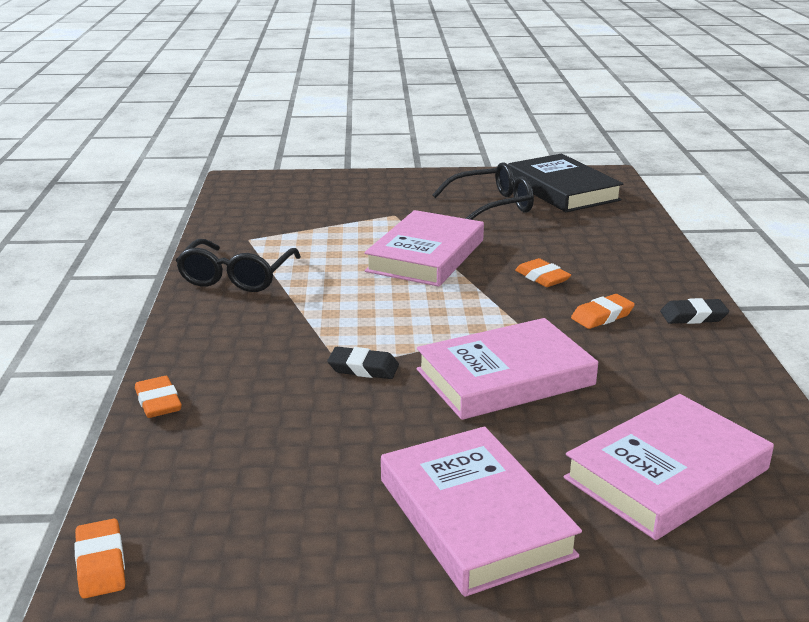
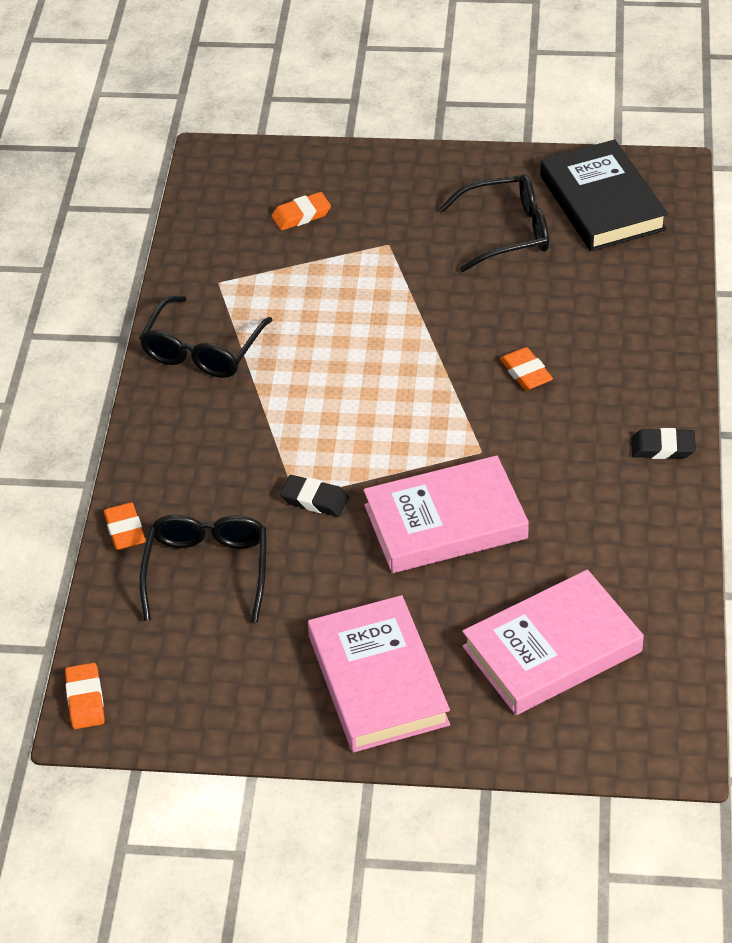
camera: 10 degrees right, 20 degrees up
(253, 429) = (207, 570): none -> black glasses
(425, 255) = (409, 325): pink book -> none
(602, 316) = (568, 440): orange eraser -> orange eraser (301, 215)

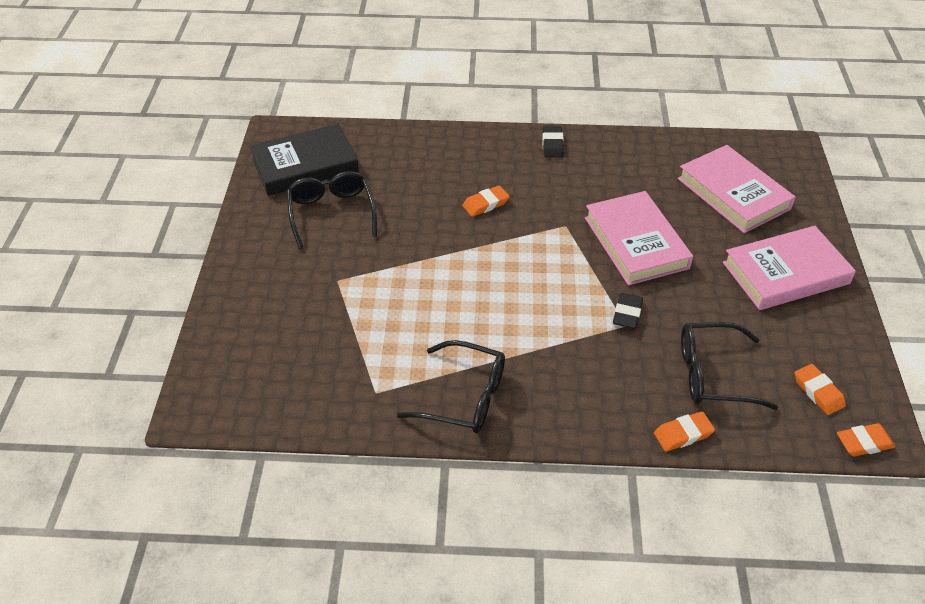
camera: 95 degrees left, 0 degrees up
(301, 215) = (291, 338): orange eraser -> orange eraser (818, 392)

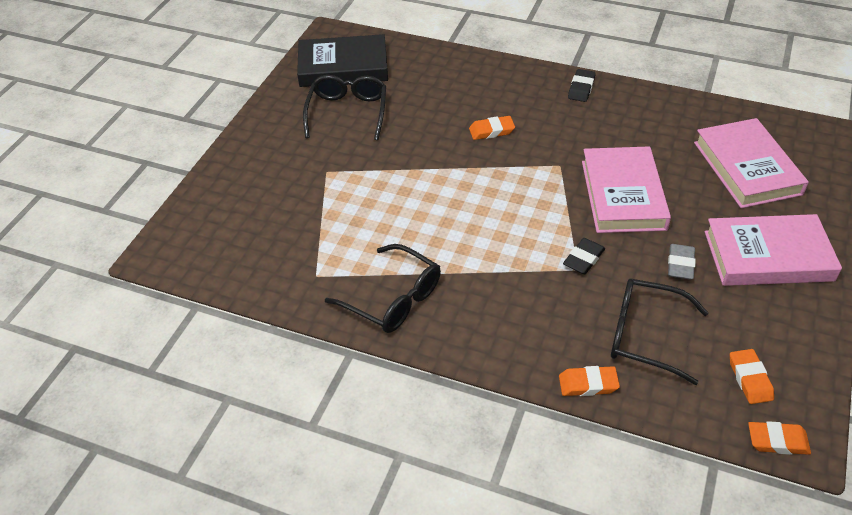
camera: 20 degrees right, 0 degrees up
(715, 299) = (680, 264): none -> grey eraser

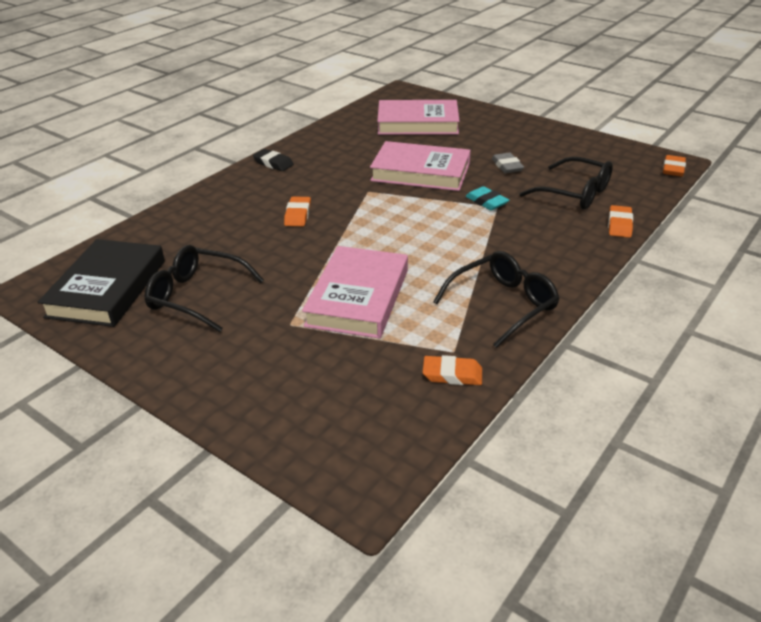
camera: 75 degrees left, 10 degrees down
(583, 259) = (486, 202): black eraser -> turquoise eraser
(645, 335) = (575, 193): black glasses -> black glasses turned 90 degrees counterclockwise
(680, 264) = (507, 166): grey eraser -> grey eraser turned 45 degrees clockwise
(750, 379) = (621, 166): orange eraser -> orange eraser (452, 374)
(768, 256) = (509, 136): pink book -> pink book (358, 297)

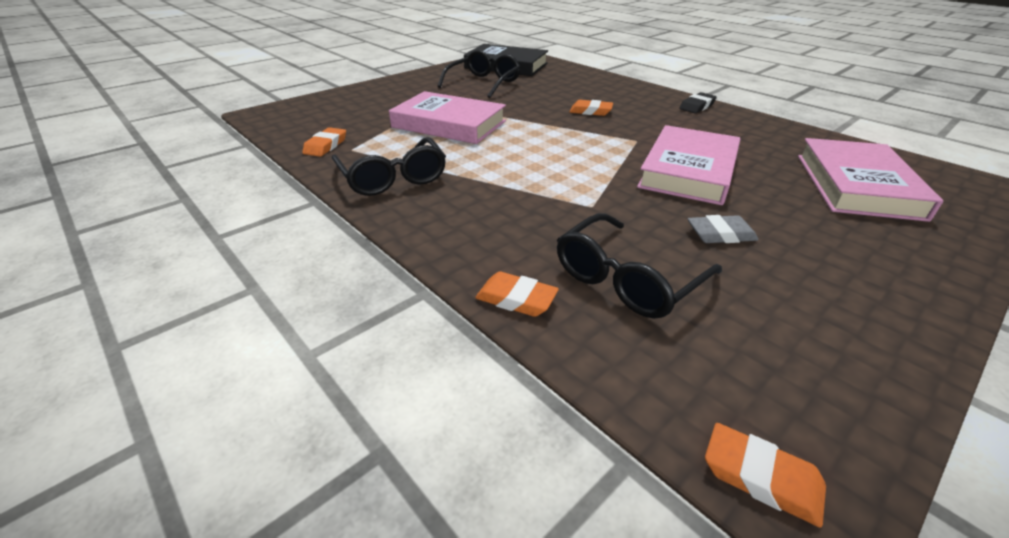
camera: 100 degrees right, 0 degrees up
(486, 202) = (606, 201): turquoise eraser -> none

